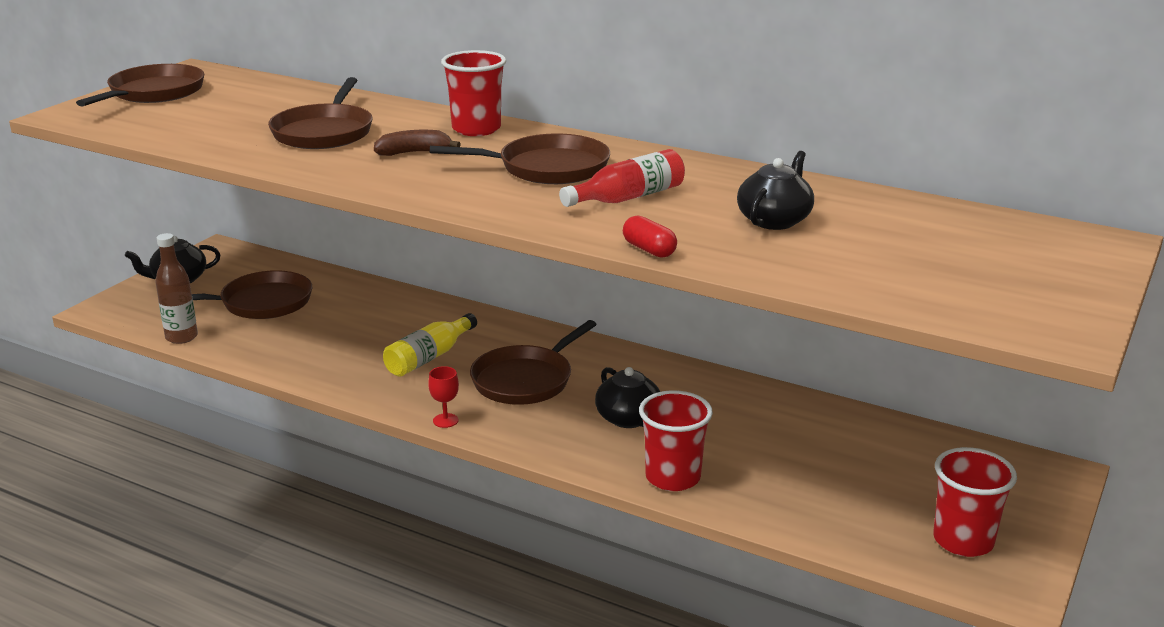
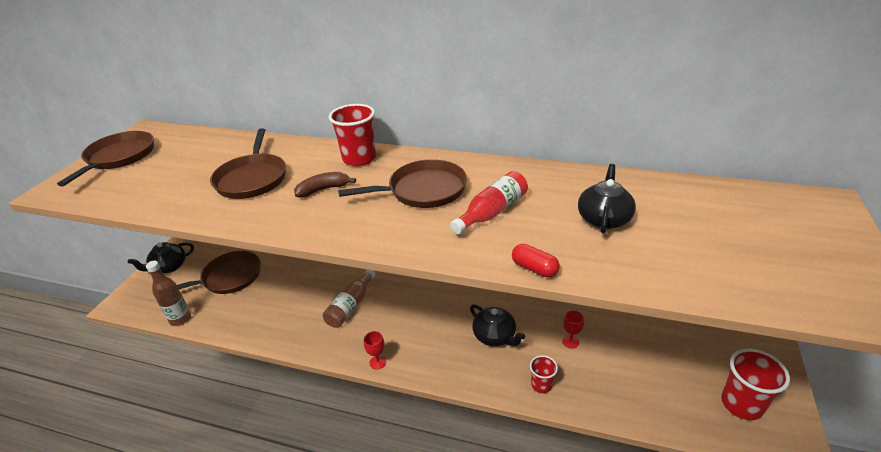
camera: 10 degrees left, 10 degrees up
(429, 357) = (351, 306): yellow bottle -> brown bottle
(525, 380) = (418, 314): brown pan -> none
(673, 477) = (541, 385): red cup -> red cup, size x0.57
(741, 441) = (570, 341): none -> red goblet

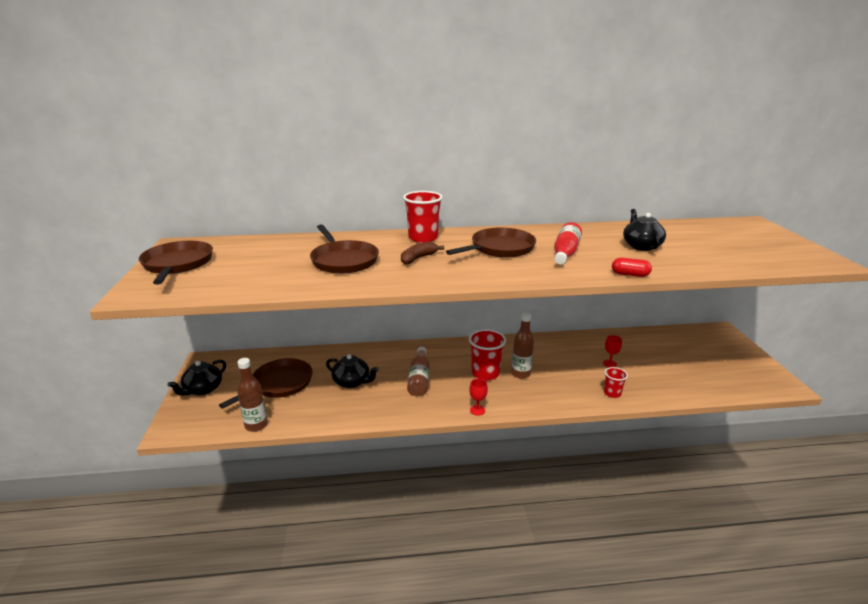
camera: 25 degrees left, 10 degrees down
(457, 327) = (520, 374): none -> brown bottle
(495, 336) = (554, 372): black teapot -> black teapot (352, 382)
(741, 404) = (740, 372): red cup -> red cup (485, 373)

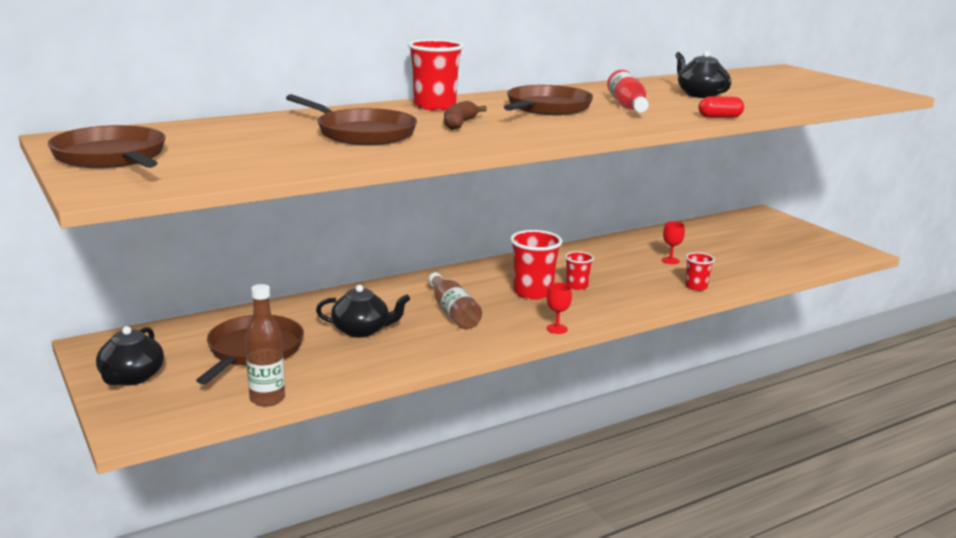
camera: 25 degrees left, 5 degrees down
(520, 374) = (577, 286): brown bottle -> red cup

